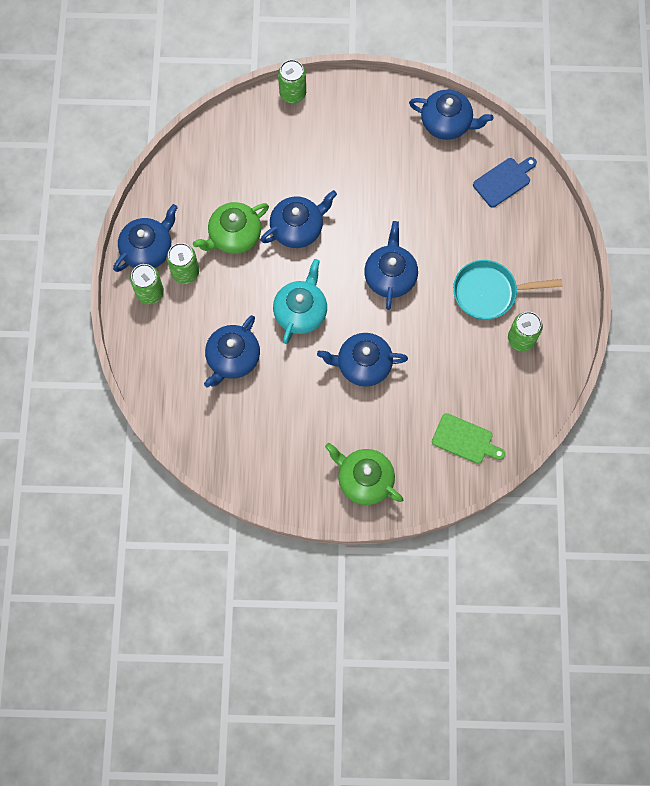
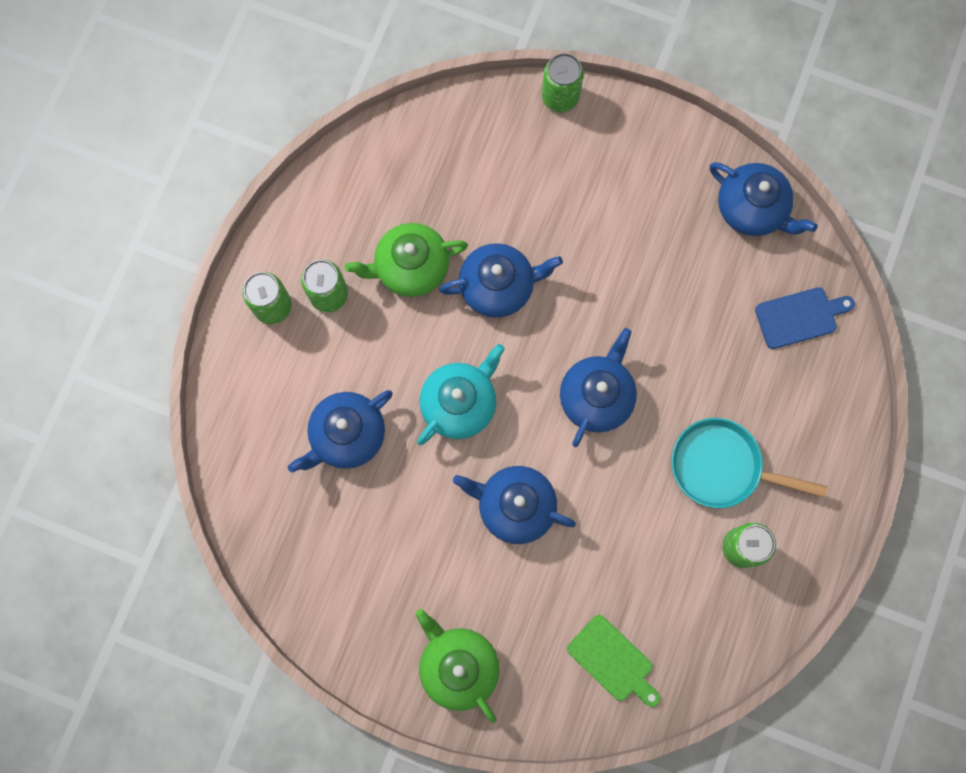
camera: 20 degrees right, 5 degrees up
(148, 249) = (292, 247): blue teapot -> none

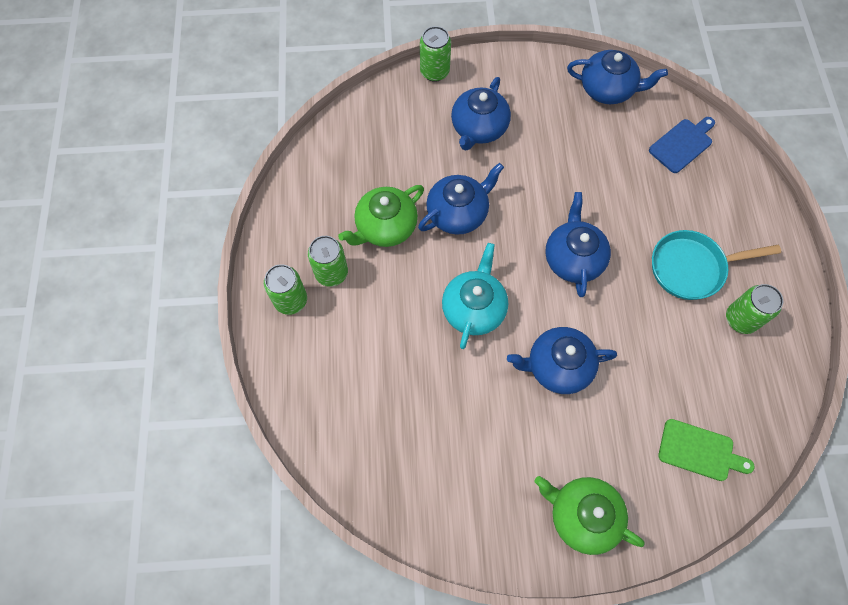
camera: 25 degrees left, 10 degrees down
(347, 435) = (398, 372): blue teapot -> blue teapot (478, 128)

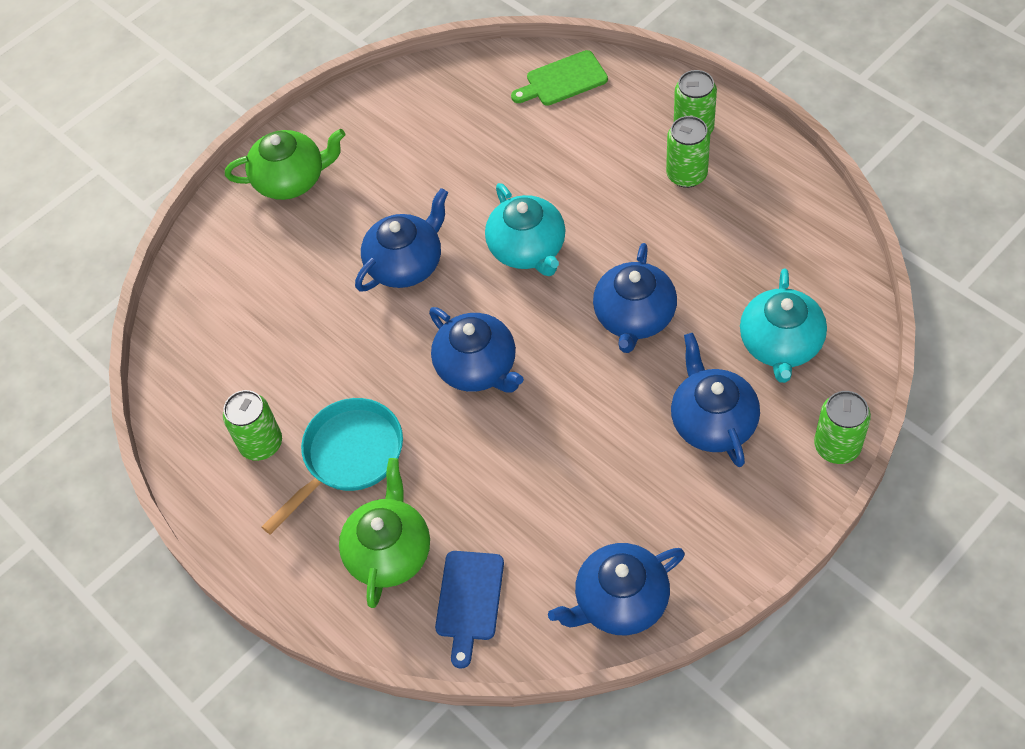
camera: 145 degrees right, 10 degrees down
(385, 227) = (687, 248): green teapot -> green teapot (389, 552)
(402, 136) = (780, 345): none -> turquoise teapot
(699, 451) = (224, 297): green cutting board -> green cutting board (563, 80)

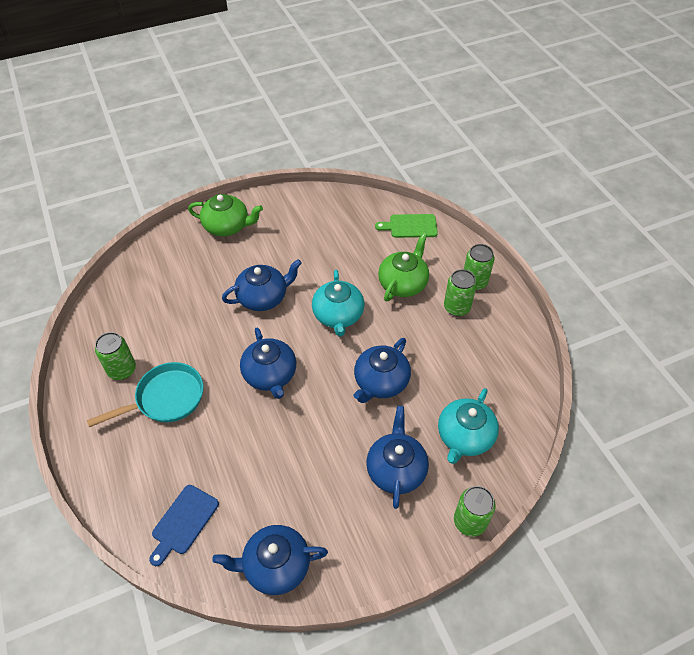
camera: 15 degrees right, 5 degrees down
(389, 552) = (155, 468): green teapot -> green teapot (403, 283)

